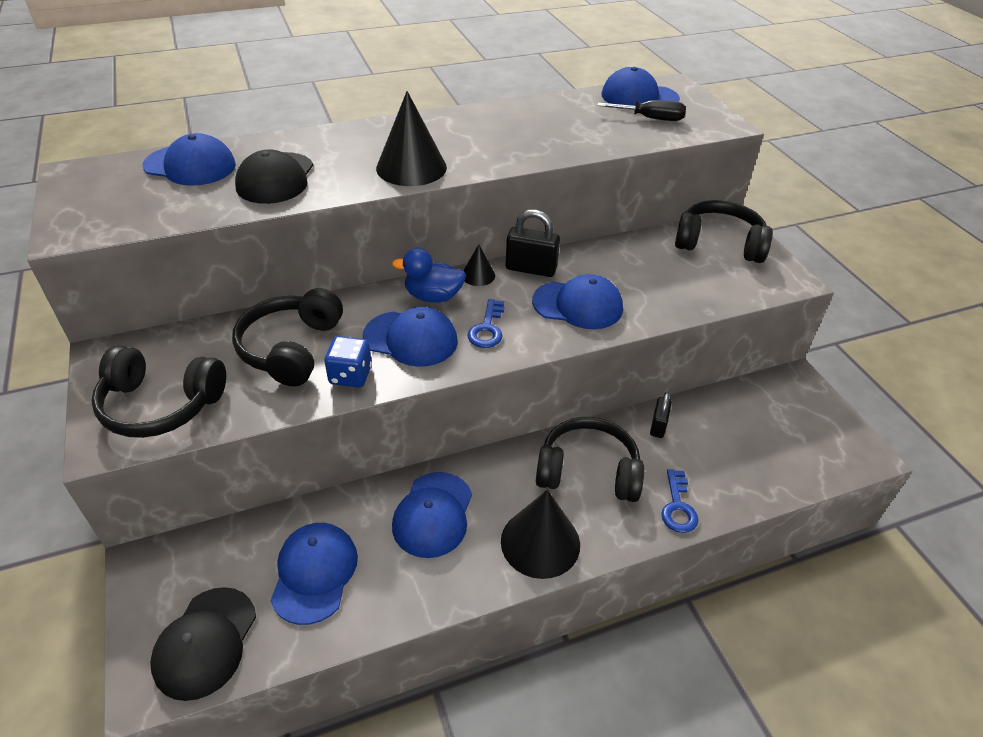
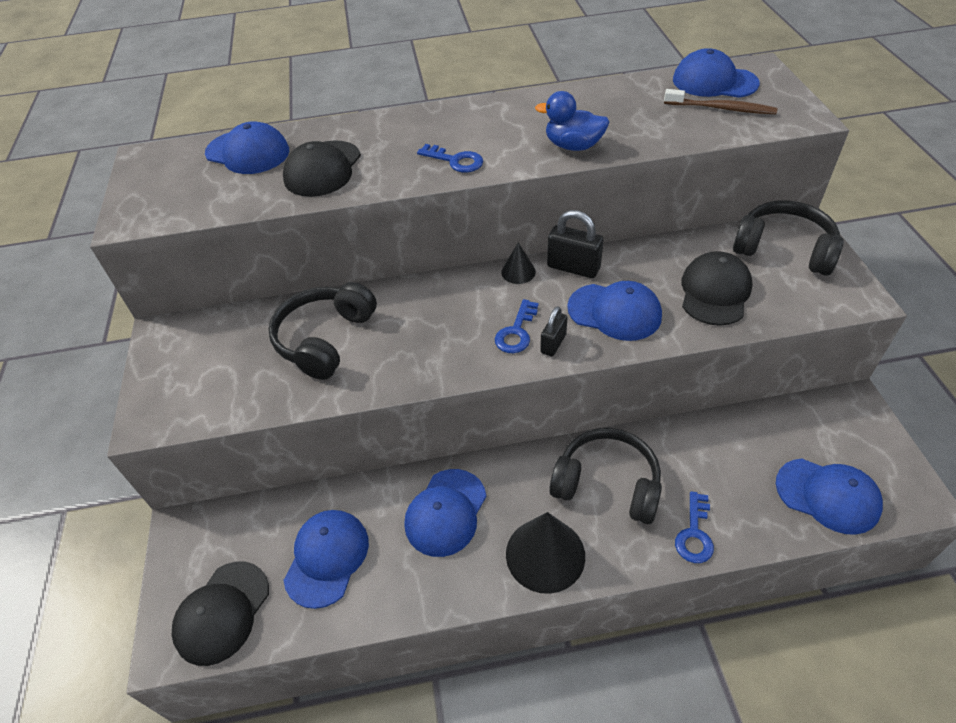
camera: 15 degrees right, 5 degrees up
(161, 405) = (200, 387): black headphones -> none
(350, 375) = (375, 372): blue dice -> none
(411, 167) = (455, 161): black cone -> blue key
(411, 339) = (439, 337): blue cap -> blue cap (827, 495)
(433, 297) = (469, 293): blue duck -> blue duck (573, 146)
(650, 118) = (721, 108): black screwdriver -> brown toothbrush
(658, 426) = (690, 442): black padlock -> black padlock (553, 343)
(666, 282) = (715, 292): none -> black cap

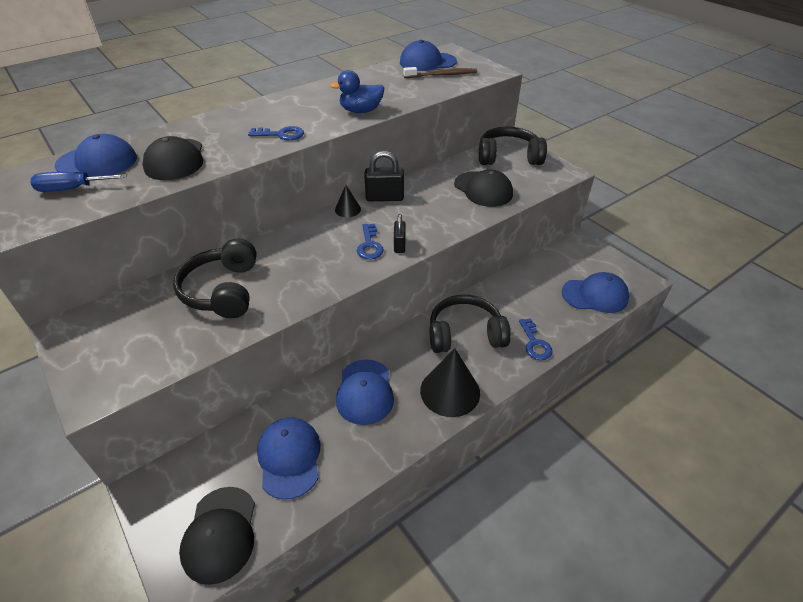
camera: 30 degrees left, 5 degrees down
(207, 182) = (72, 189): none -> blue screwdriver
(614, 312) = (428, 216): blue cap -> none
(715, 292) = (483, 189): black cap -> black cap turned 150 degrees clockwise

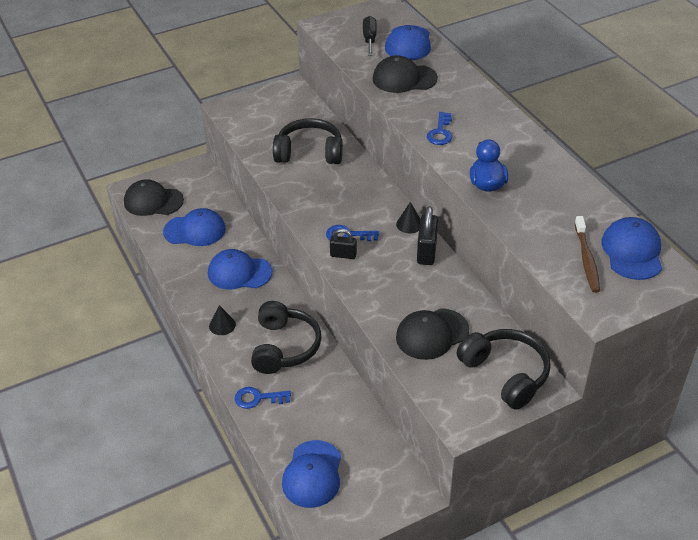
camera: 100 degrees right, 0 degrees up
(72, 189) = (369, 39): blue screwdriver -> black screwdriver
(450, 391) = (222, 325): black cone -> black cone, size x0.50
(508, 157) = (505, 374): black headphones -> black headphones turned 45 degrees counterclockwise

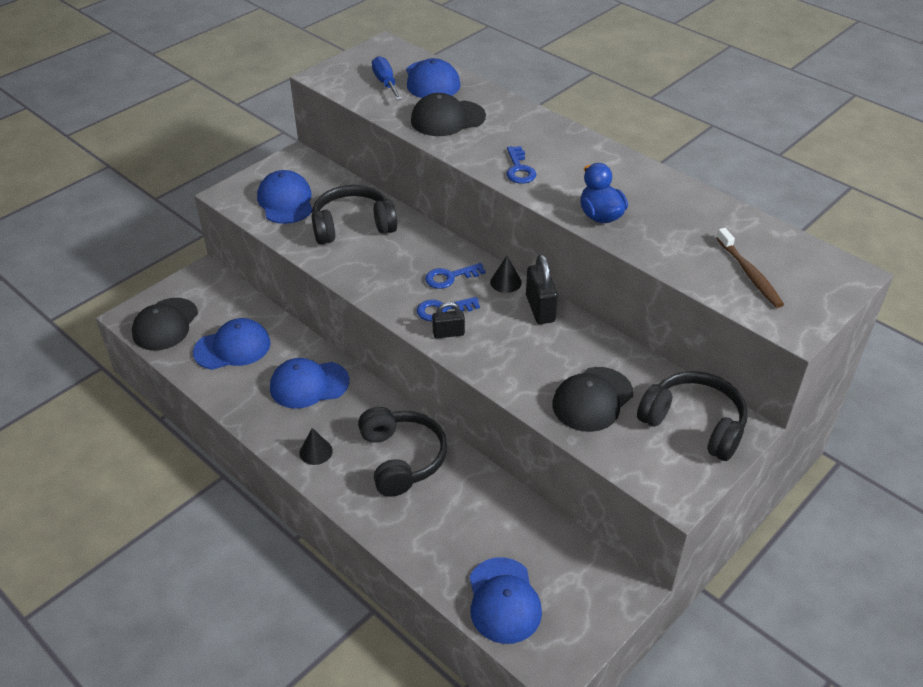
camera: 20 degrees left, 0 degrees up
(153, 201) = (165, 324): black cap -> black cap turned 60 degrees counterclockwise
(257, 398) = (398, 528): blue key -> blue key (450, 277)
(369, 39) = (385, 83): black screwdriver -> blue screwdriver
(632, 251) = (790, 255): blue cap -> blue cap (285, 201)

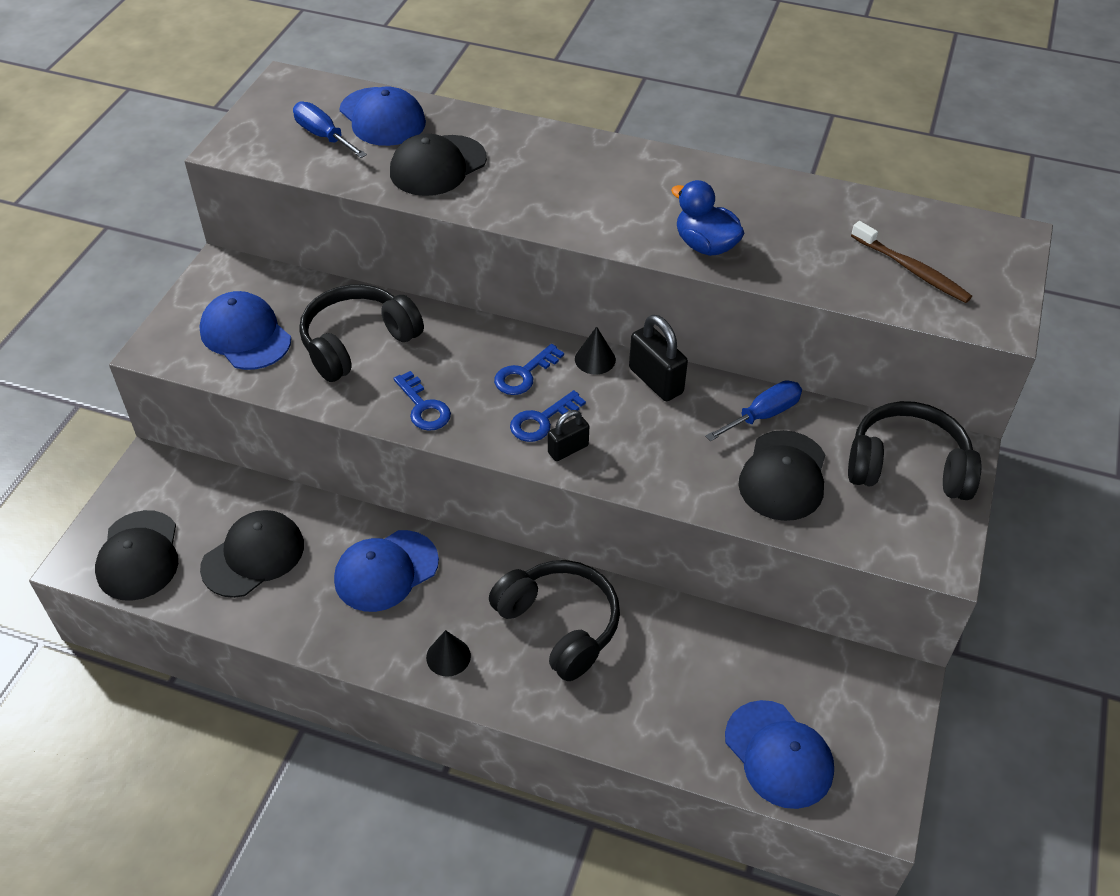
camera: 25 degrees left, 5 degrees up
(232, 347) = (253, 556): blue cap -> black cap
(519, 169) = (571, 211): blue key -> blue key (423, 407)
(604, 355) = (763, 415): none -> blue screwdriver

